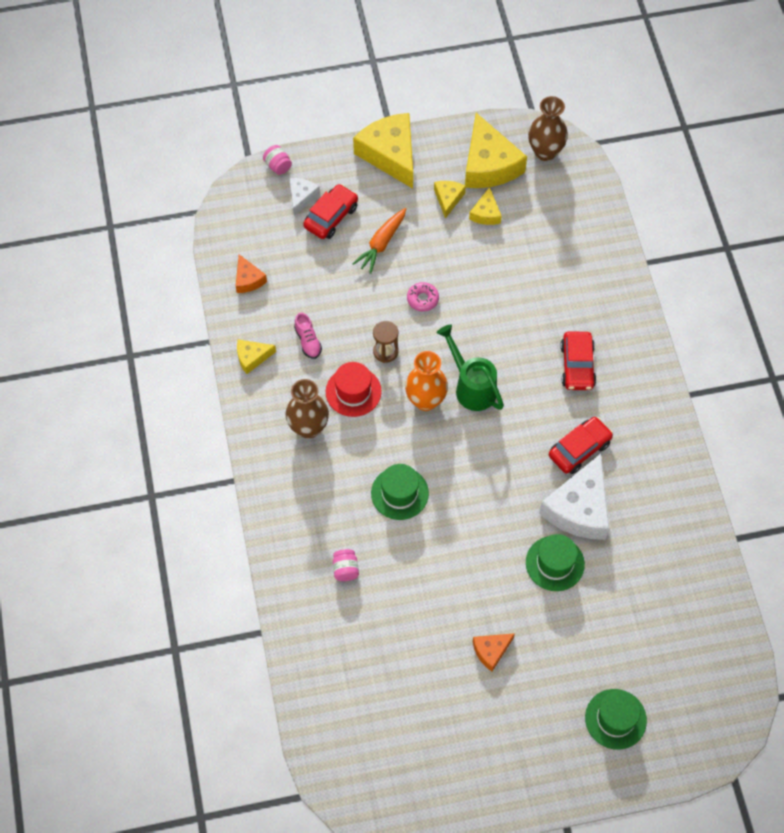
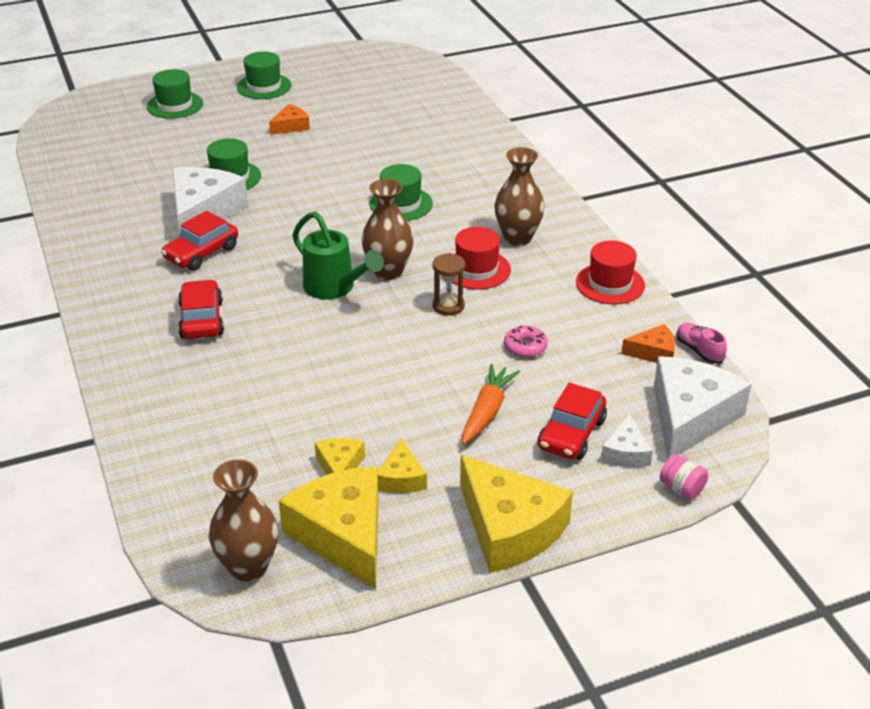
camera: 170 degrees right, 25 degrees down
(248, 219) = (690, 417): none -> white cheese
(248, 279) = (653, 352): orange cheese -> orange cheese turned 120 degrees clockwise
(252, 357) = (610, 284): yellow cheese -> red hat
(308, 341) = (548, 305): pink shoe -> pink shoe (699, 350)
(345, 569) = (442, 155): pink jar -> none
(422, 299) = (413, 359): pink donut -> pink donut (525, 347)
(425, 400) = (388, 271): orange vase -> brown vase
(516, 746) = (264, 86): none -> green hat

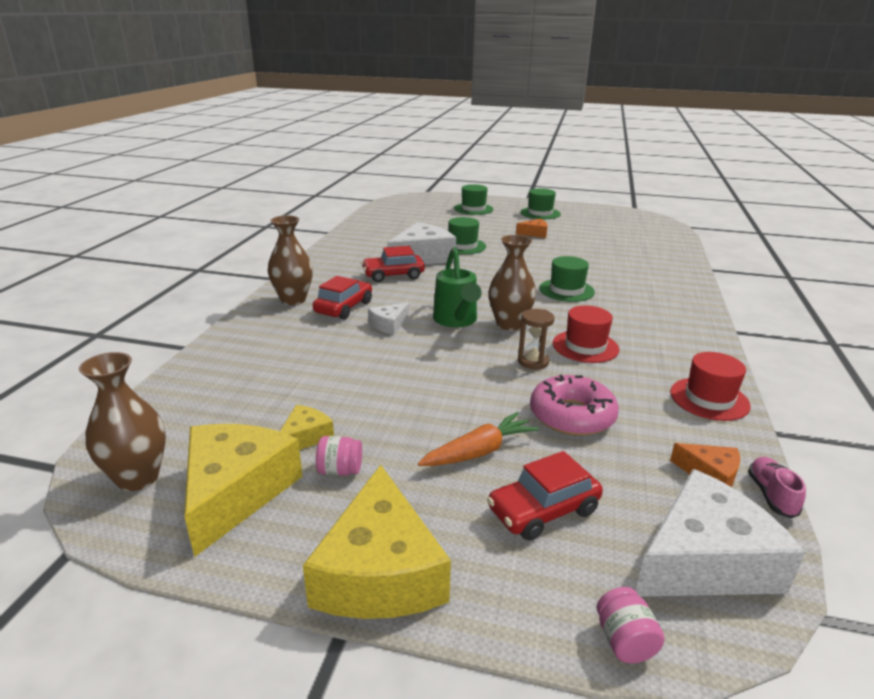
camera: 35 degrees right, 10 degrees down
(401, 478) = (340, 470): yellow cheese -> pink jar
(517, 238) = (645, 338): brown vase -> brown vase (293, 300)
(525, 347) = (572, 416): pink donut -> pink donut, size x1.84
(625, 453) = (587, 560): white cheese -> white cheese (389, 325)

